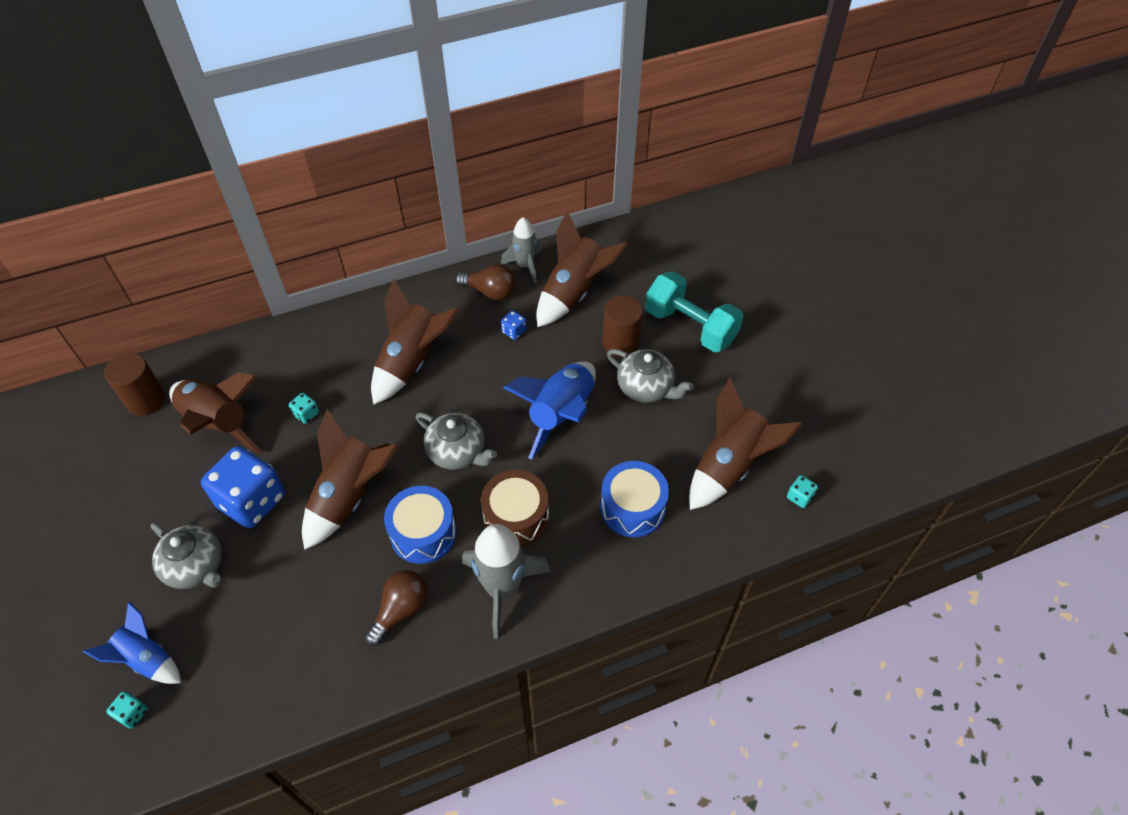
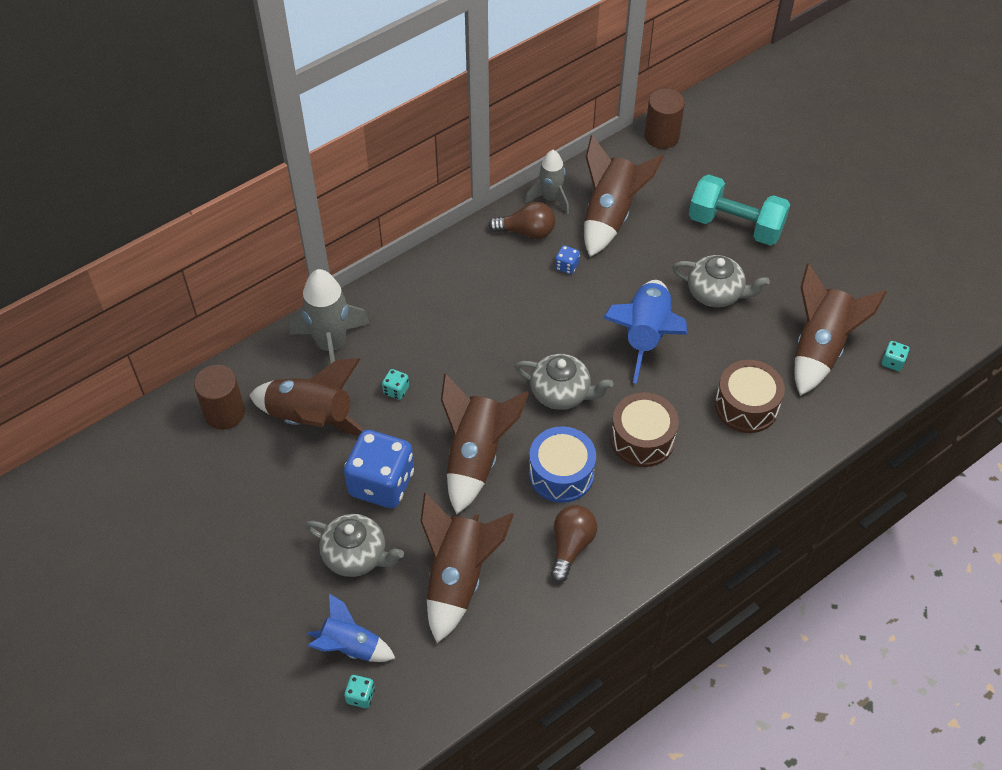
camera: 15 degrees left, 0 degrees up
(412, 361) = (479, 317): brown rocket -> brown rocket (458, 578)
(503, 589) = (657, 505): grey rocket -> grey rocket (331, 346)
(620, 343) = (675, 255): brown cylinder -> brown cylinder (661, 136)
(632, 507) = (746, 406): blue drum -> brown drum

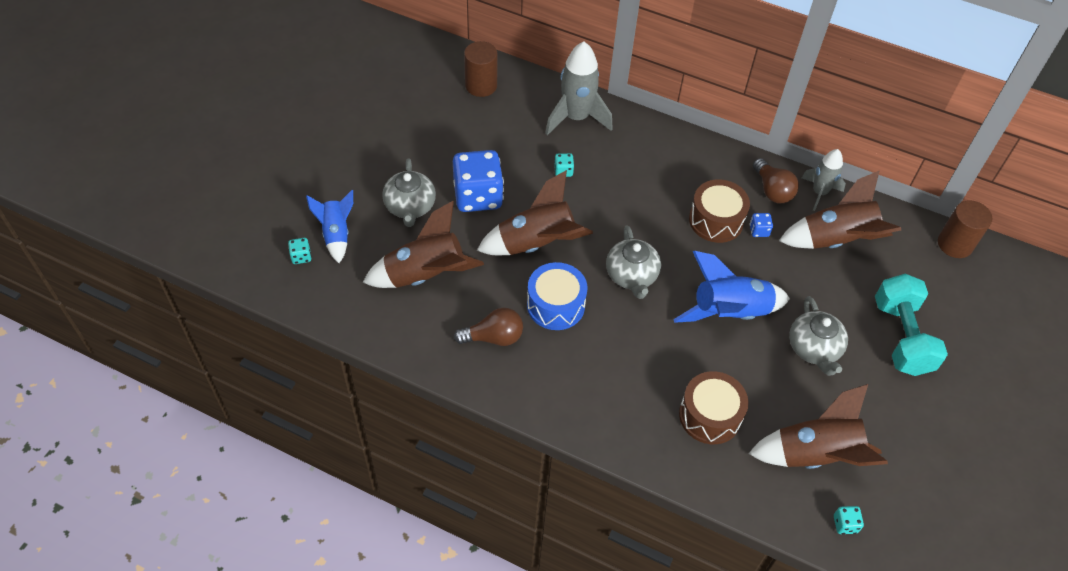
camera: 60 degrees right, 0 degrees up
(311, 419) = (506, 133): brown rocket -> none
(642, 439) = (624, 349): brown drum -> brown drum (716, 220)

